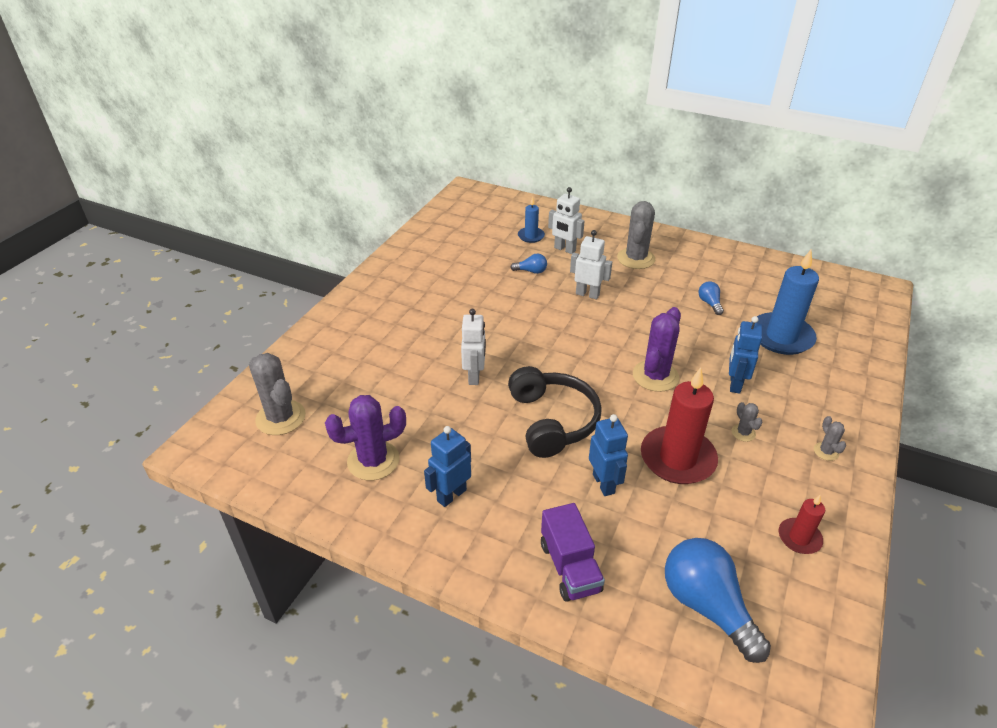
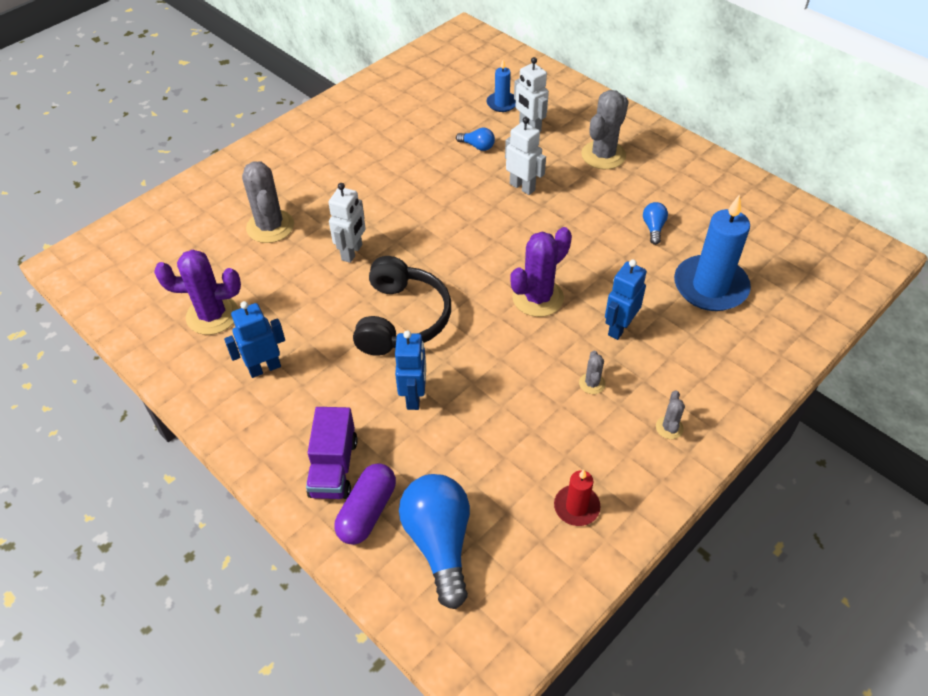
camera: 20 degrees right, 10 degrees up
(281, 418) = (152, 251): grey cactus -> grey cactus (270, 226)
(625, 598) = (367, 511): none -> purple capsule
(677, 458) = (504, 392): red candle -> none

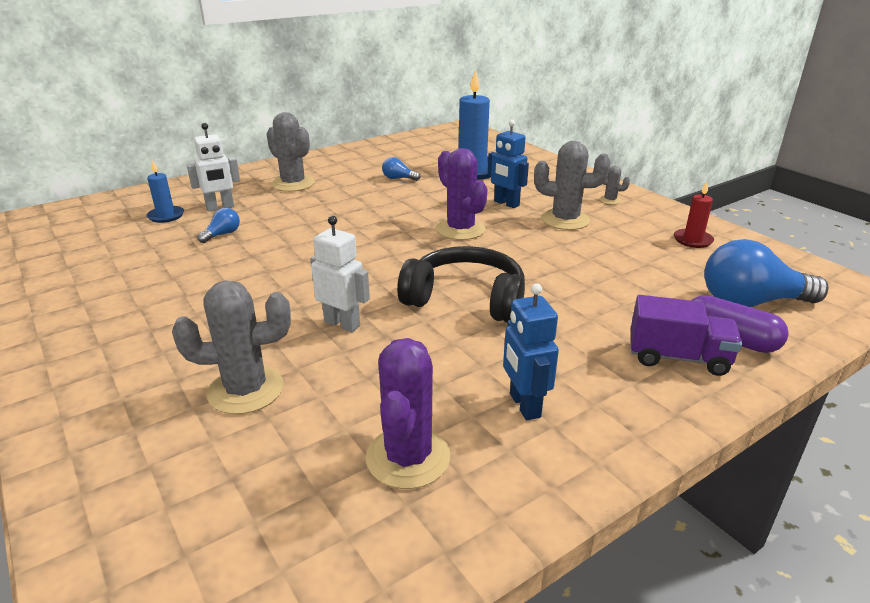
camera: 80 degrees left, 20 degrees down
(414, 397) = (577, 301): blue robot -> none
(522, 187) = (306, 220): white robot -> none
(592, 383) = (565, 220): grey cactus -> grey cactus, size x2.10

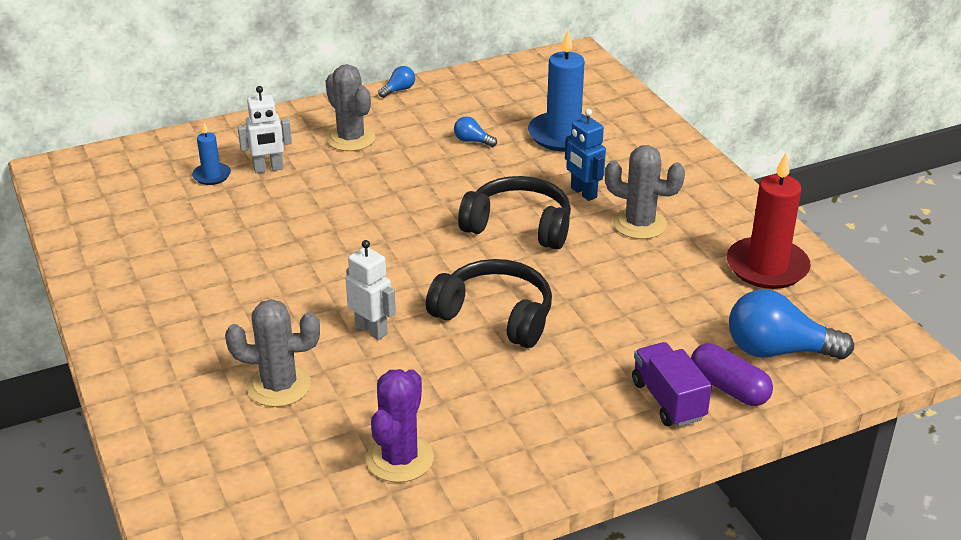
camera: 10 degrees right, 5 degrees up
(222, 234) = (269, 208): blue light bulb -> blue light bulb (398, 90)
(460, 229) = (519, 226): purple cactus -> black headphones
(524, 405) = (508, 428): blue robot -> none
(610, 200) = (705, 199): grey cactus -> none
(678, 357) = (668, 400): purple truck -> purple truck turned 135 degrees counterclockwise
(692, 240) = (767, 267): red candle -> red candle, size x1.96

